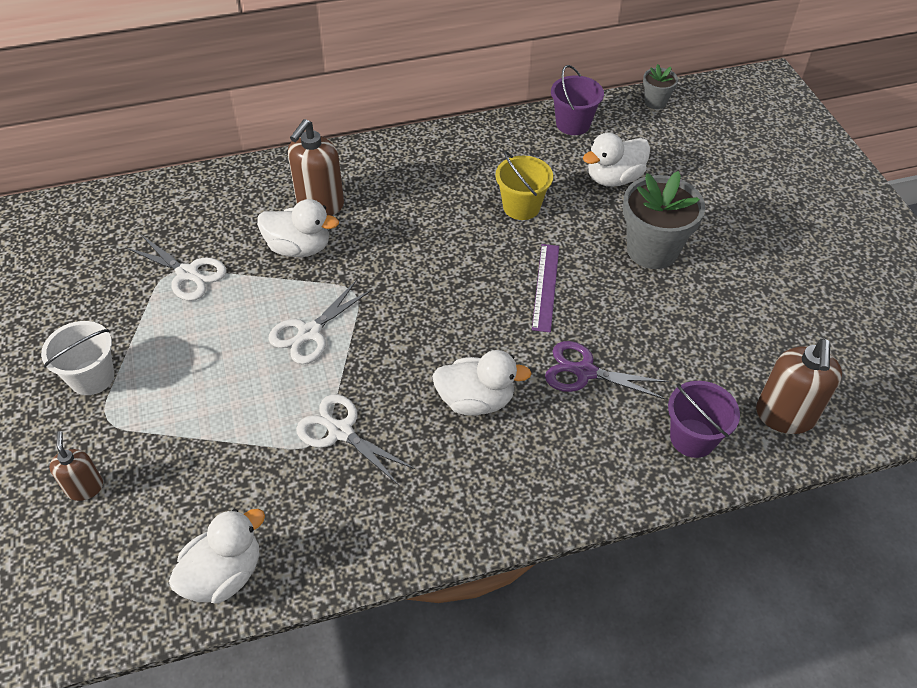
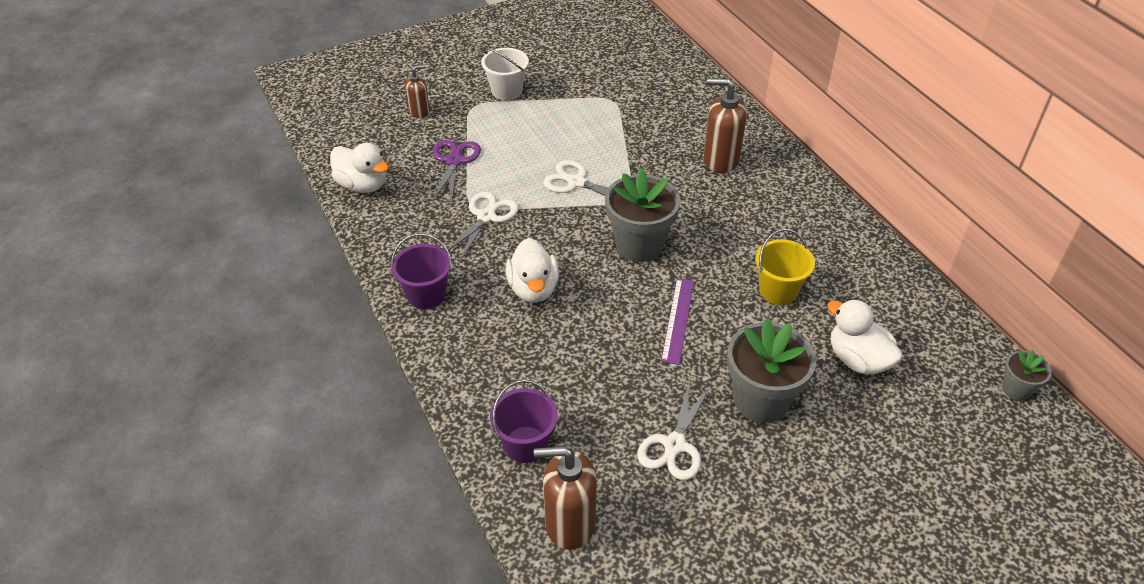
camera: 80 degrees right, 5 degrees down
(187, 273) = (615, 109): white scissors -> white scissors (675, 445)
(299, 248) = (664, 159): white duck -> none
(431, 295) = (639, 245): none -> grey flower pot
(546, 287) = (678, 320): purple ruler -> purple ruler turned 75 degrees counterclockwise
(573, 124) = (929, 317): purple bucket -> purple bucket (426, 295)
(585, 372) = (583, 358): purple scissors -> purple scissors (454, 161)

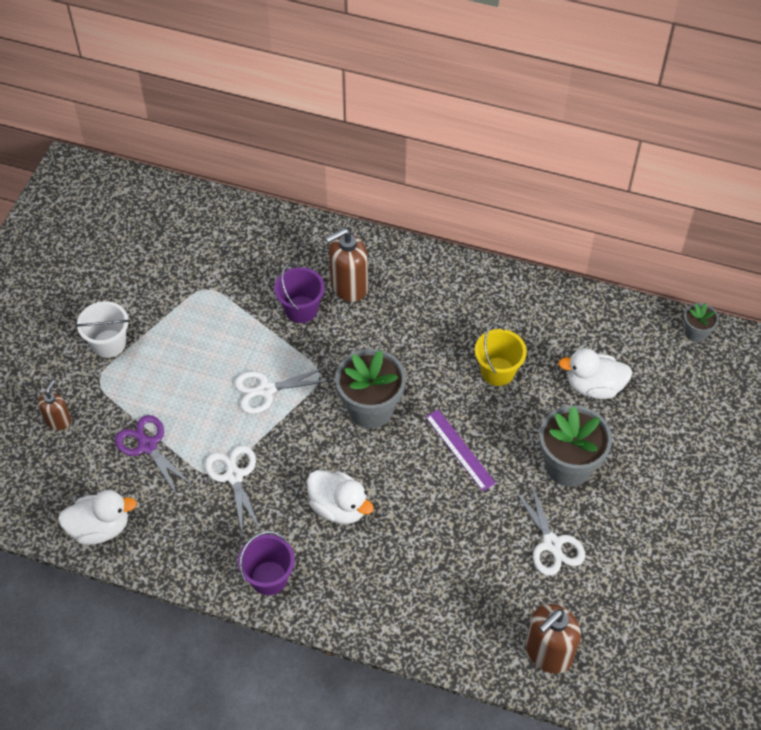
camera: 45 degrees left, 10 degrees up
(525, 444) = (465, 626): purple bucket -> purple bucket (301, 309)

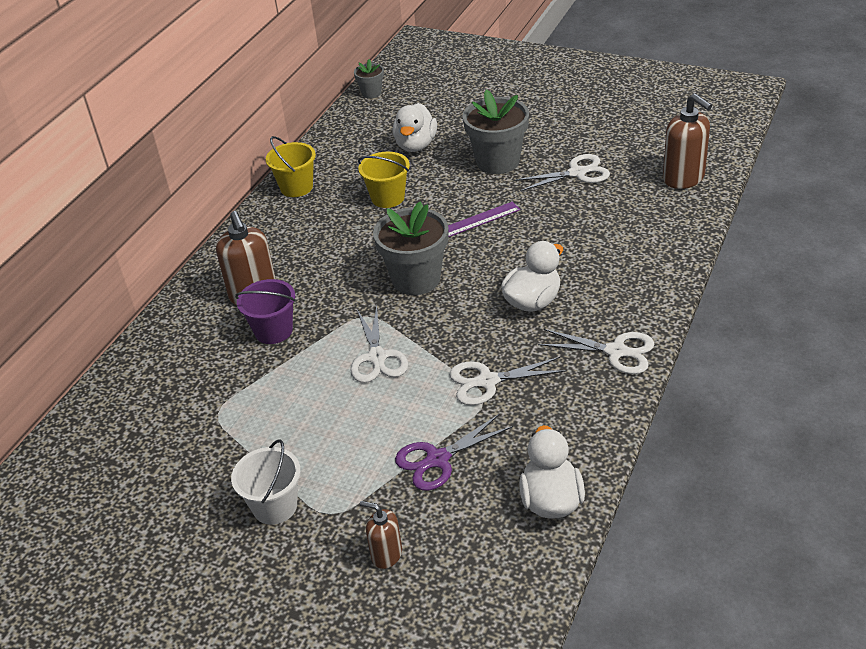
camera: 80 degrees left, 15 degrees down
(269, 578) = (616, 351): purple bucket -> white scissors
(511, 292) = (296, 187): none -> yellow bucket

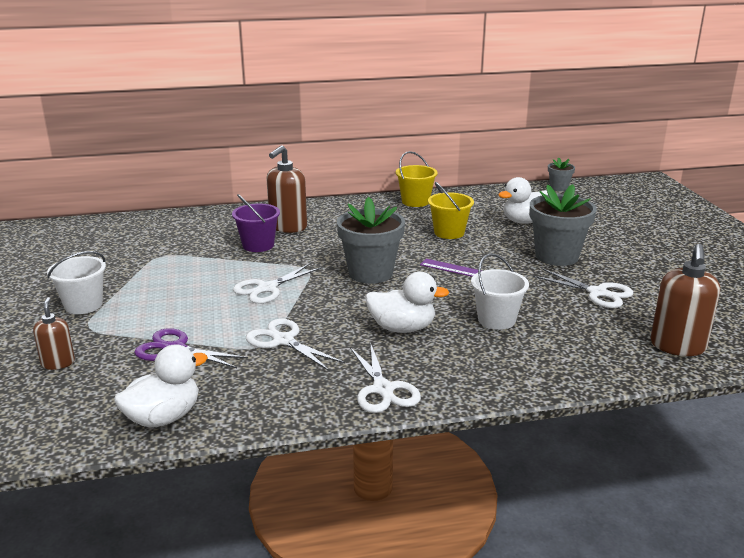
camera: 50 degrees right, 15 degrees down
(568, 244) = (496, 320): none -> white bucket

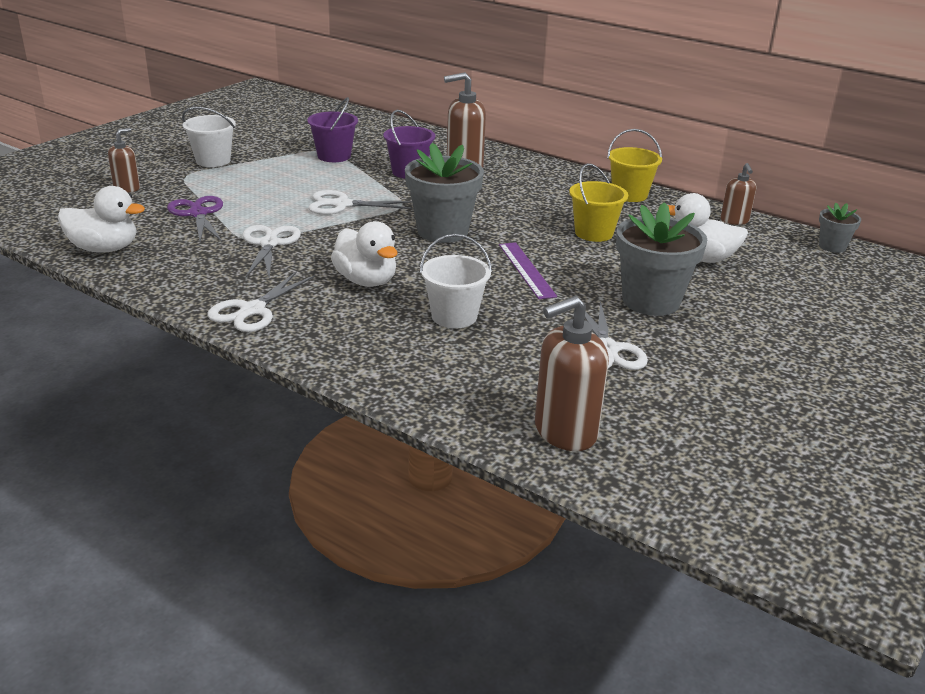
camera: 45 degrees right, 5 degrees up
(177, 258) = (334, 156): none -> purple bucket
(493, 193) = (734, 221): none -> brown soap dispenser

